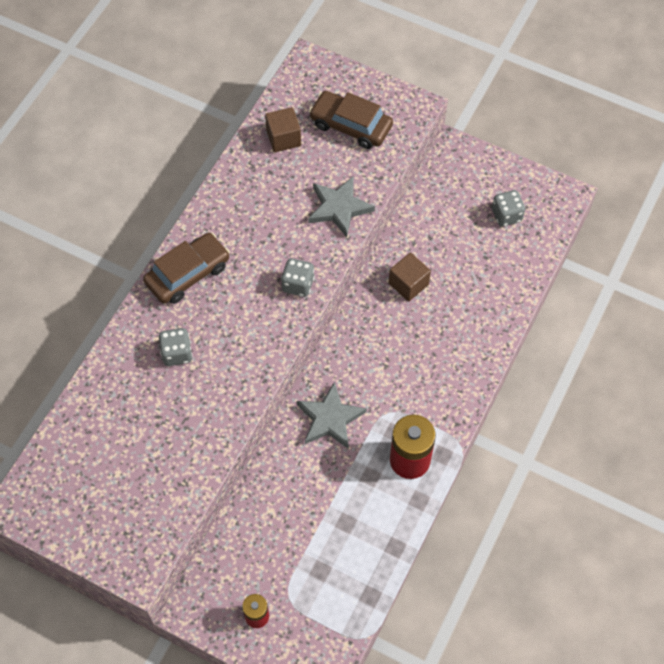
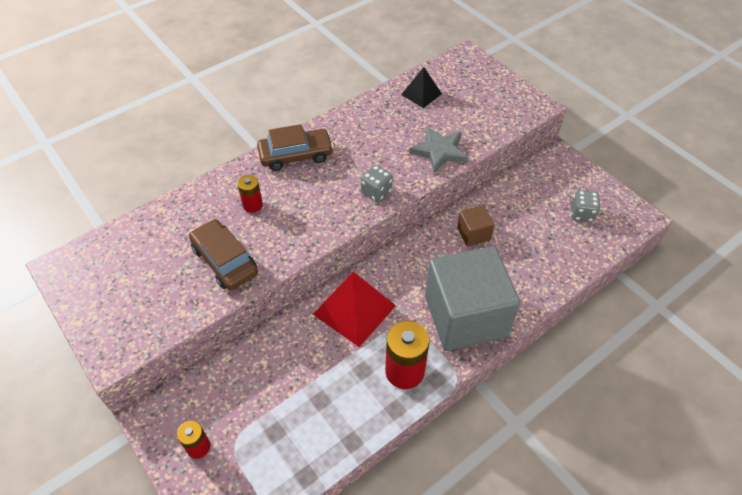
camera: 25 degrees right, 10 degrees down
(177, 353) = (252, 205): grey dice -> red battery
(283, 138) = (421, 94): brown cube -> black pyramid
(330, 418) = (354, 309): grey star -> red pyramid
(351, 125) = (478, 102): brown car -> brown car (225, 261)
(441, 379) = (465, 316): none -> grey cube

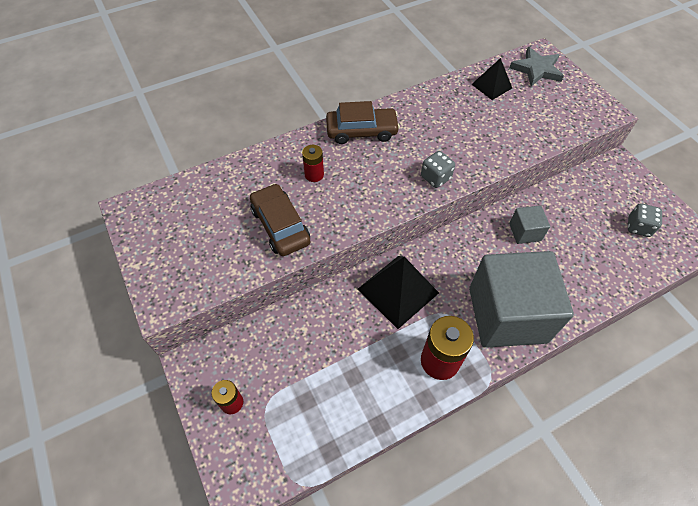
camera: 10 degrees right, 5 degrees up
(354, 309) = (398, 290): red pyramid -> black pyramid
(439, 151) = (503, 145): grey star -> grey star (536, 69)
(473, 234) = (525, 232): brown cube -> grey cube

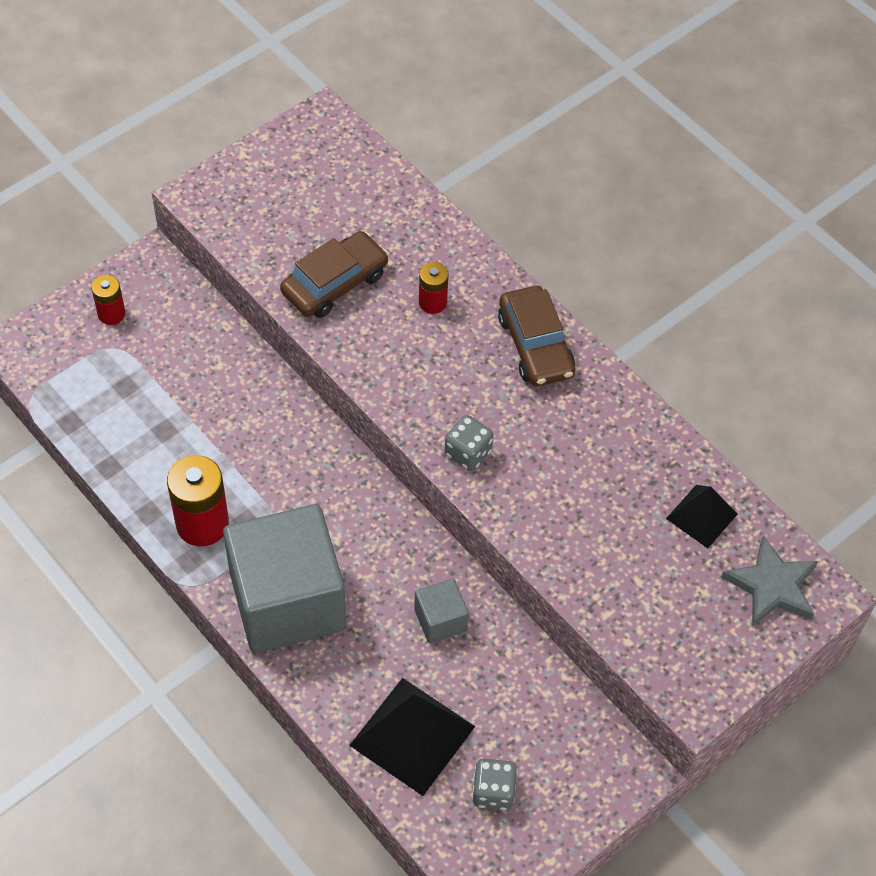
camera: 75 degrees right, 0 degrees up
(398, 290) = (298, 462): black pyramid -> black pyramid (412, 735)

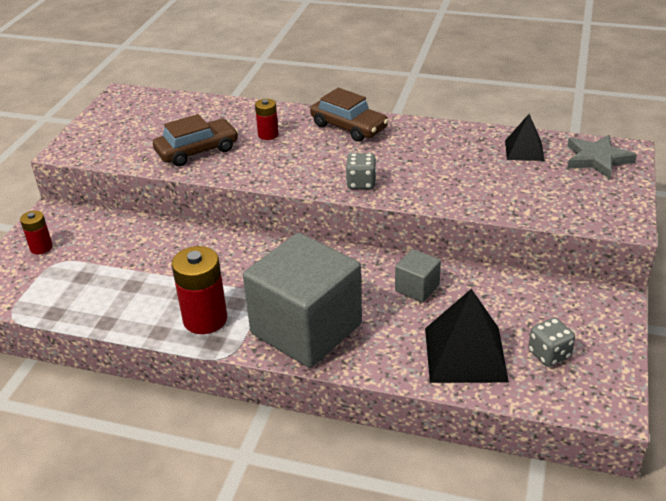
camera: 30 degrees left, 20 degrees down
(335, 283) = (197, 151): brown car -> brown car turned 45 degrees clockwise

